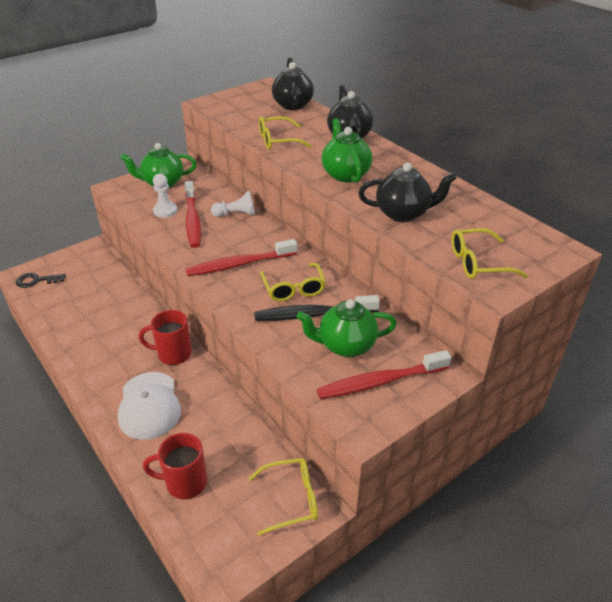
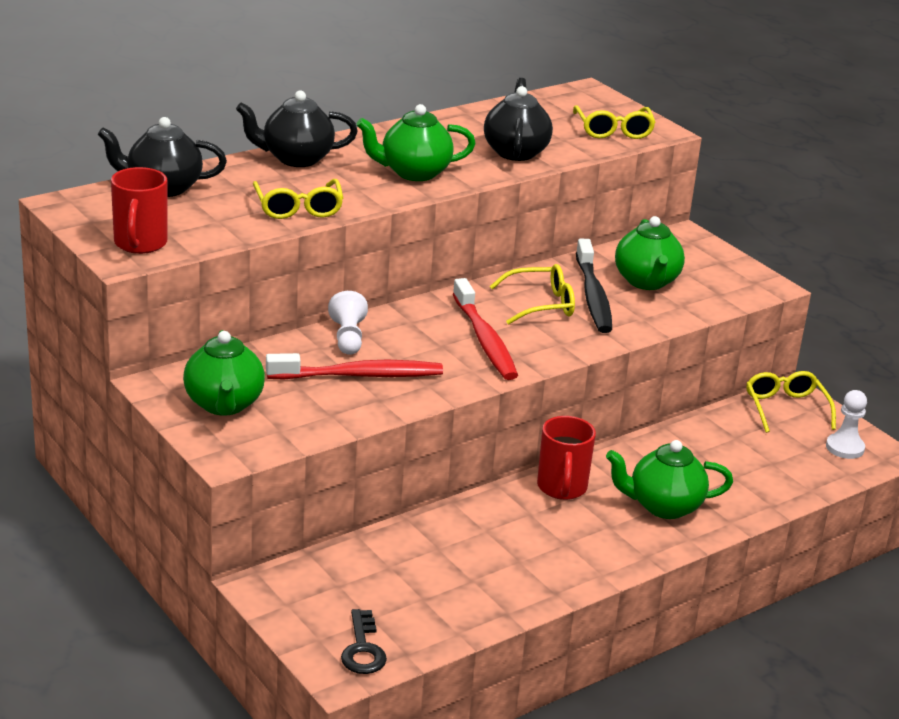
camera: 90 degrees left, 10 degrees down
(149, 405) = (663, 506): white cap -> green teapot
(165, 211) = (325, 401): white pawn -> white pawn (845, 448)
(184, 482) = (780, 477): red mug -> red mug (140, 244)
(380, 382) = (701, 269): red toothbrush -> none

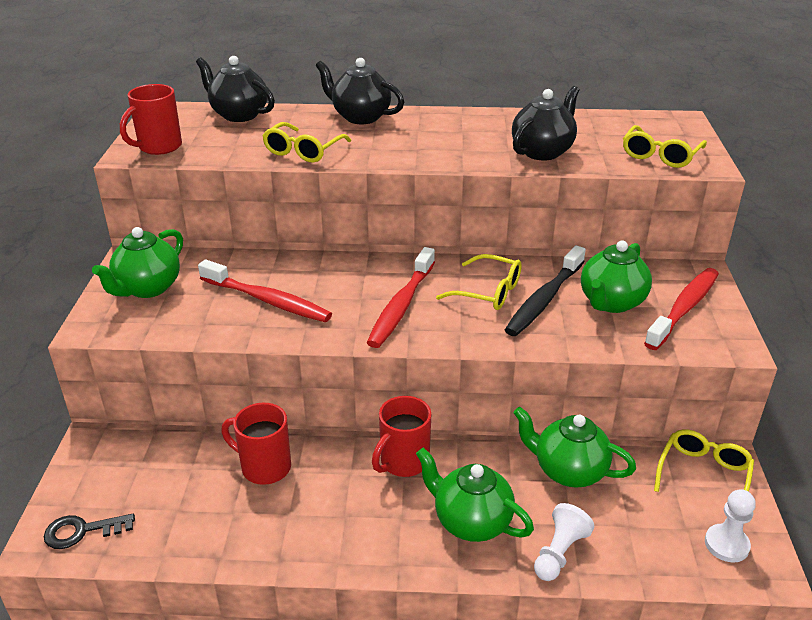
camera: 40 degrees right, 5 degrees up
(348, 337) = (302, 268): white pawn -> white pawn (559, 553)
(363, 649) = (82, 531): black key -> black key turned 45 degrees clockwise
(414, 173) = (432, 147): green teapot -> green teapot (568, 471)
(452, 539) = (264, 467): none -> red mug
(704, 268) = (684, 308): none -> red toothbrush

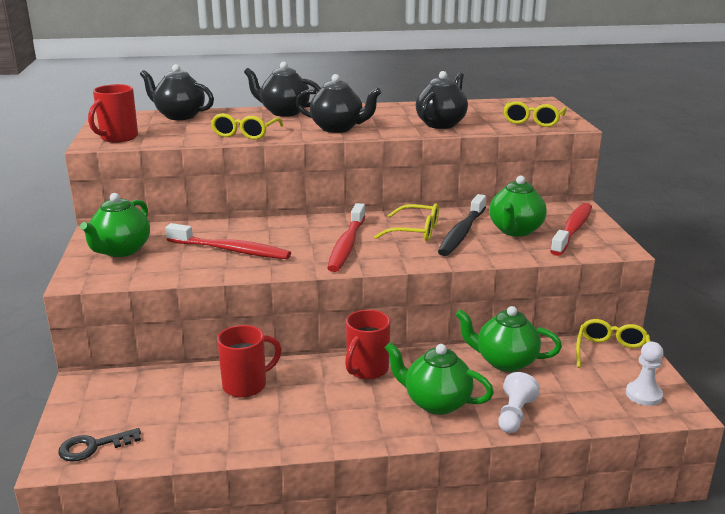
camera: 10 degrees left, 10 degrees down
(264, 467) = (246, 385): red mug -> red mug turned 135 degrees clockwise
(414, 150) = (338, 128): none -> black teapot

